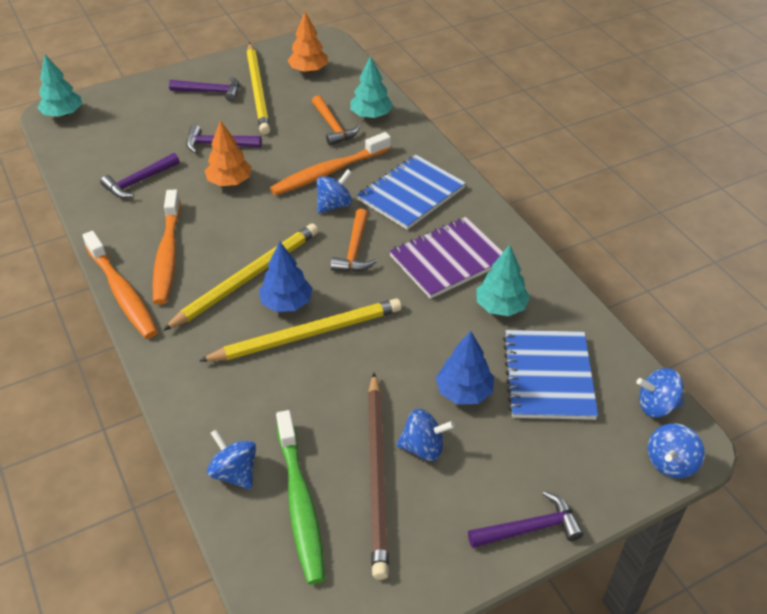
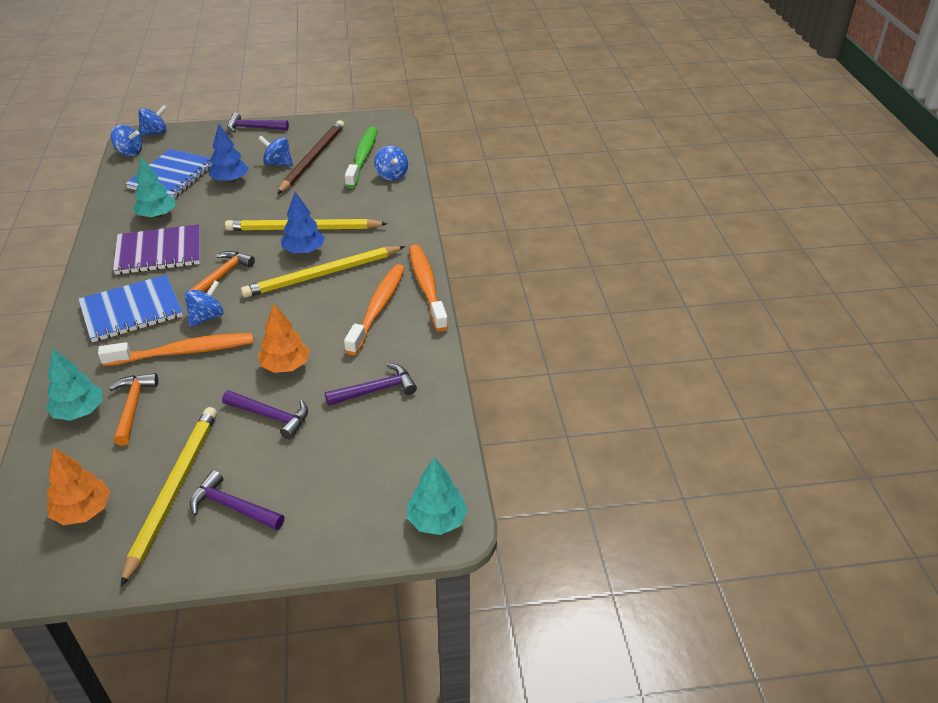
camera: 160 degrees left, 5 degrees down
(334, 205) = (207, 317): blue spinning top -> blue spinning top turned 150 degrees clockwise

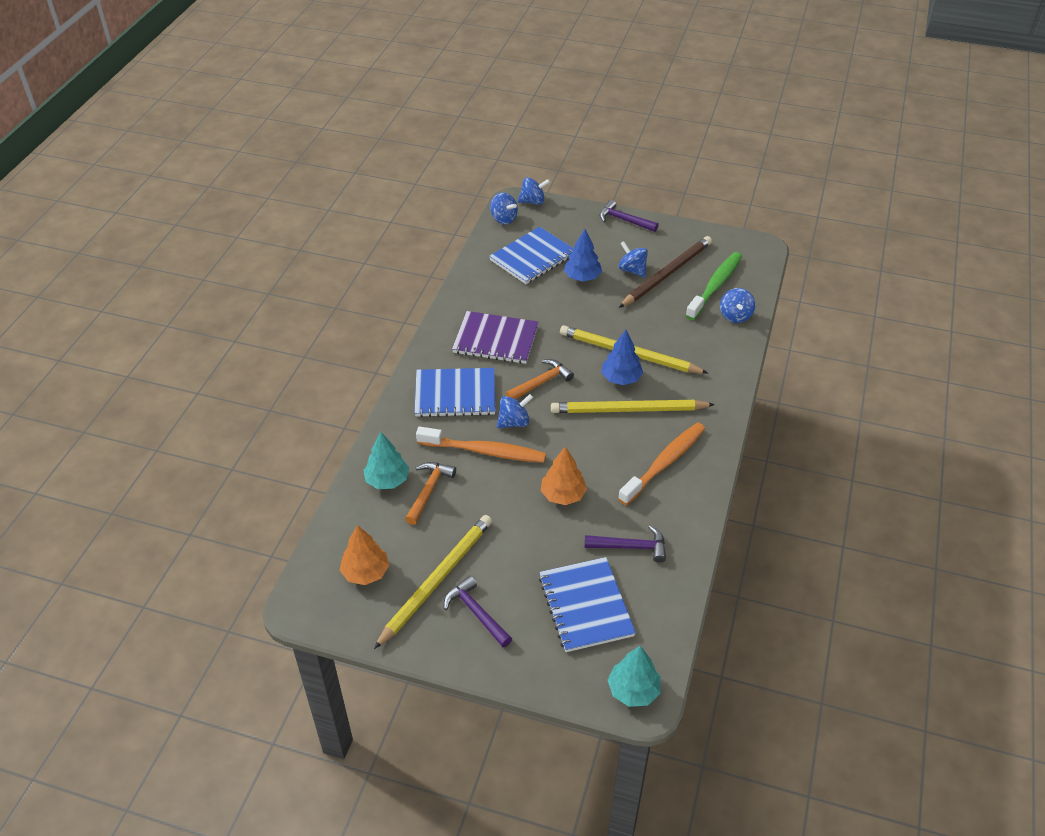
camera: 25 degrees right, 5 degrees up
(157, 215) = (506, 298): turquoise tree -> none
(271, 416) = (534, 540): purple hammer -> none
(352, 459) = (585, 606): none -> blue notebook
(427, 287) = (718, 455): orange toothbrush -> none

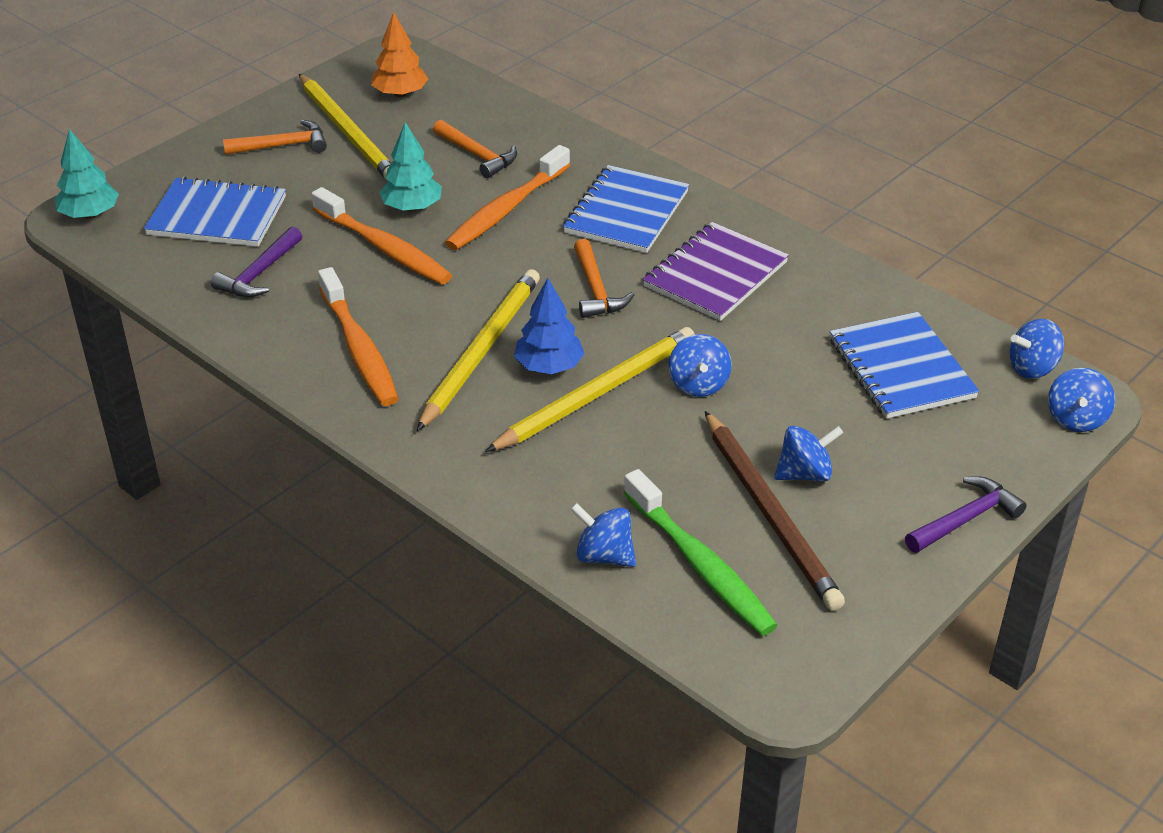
camera: 115 degrees right, 5 degrees down
(387, 480) = (518, 132): turquoise tree -> turquoise tree (412, 207)
(476, 613) = (283, 145): purple hammer -> orange hammer
(514, 422) = (538, 245): blue spinning top -> blue spinning top (698, 384)
(563, 495) = (384, 248): orange tree -> orange toothbrush
(582, 277) = (817, 407): blue tree -> none

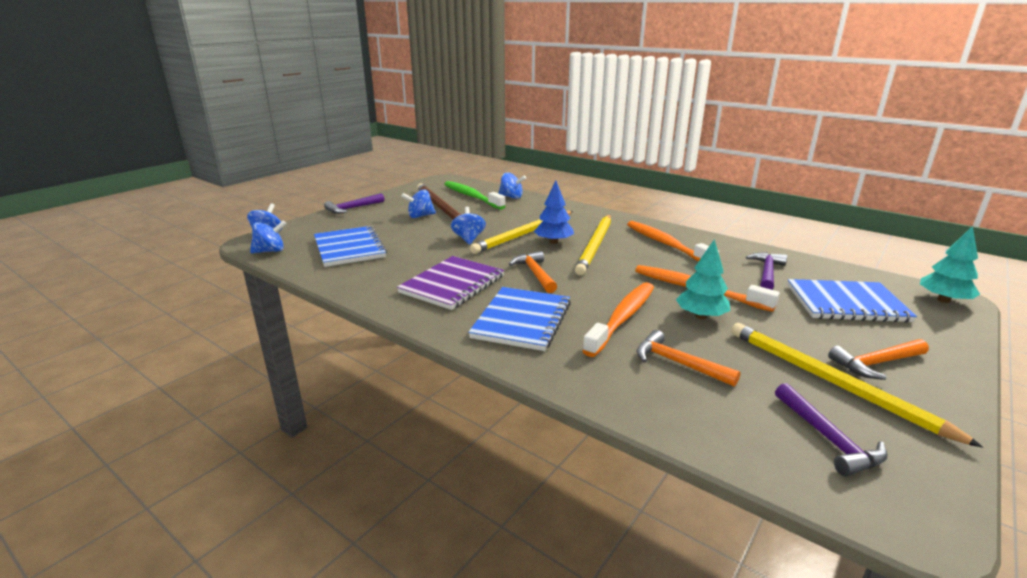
camera: 175 degrees right, 15 degrees down
(400, 94) = (828, 438): orange tree -> purple hammer

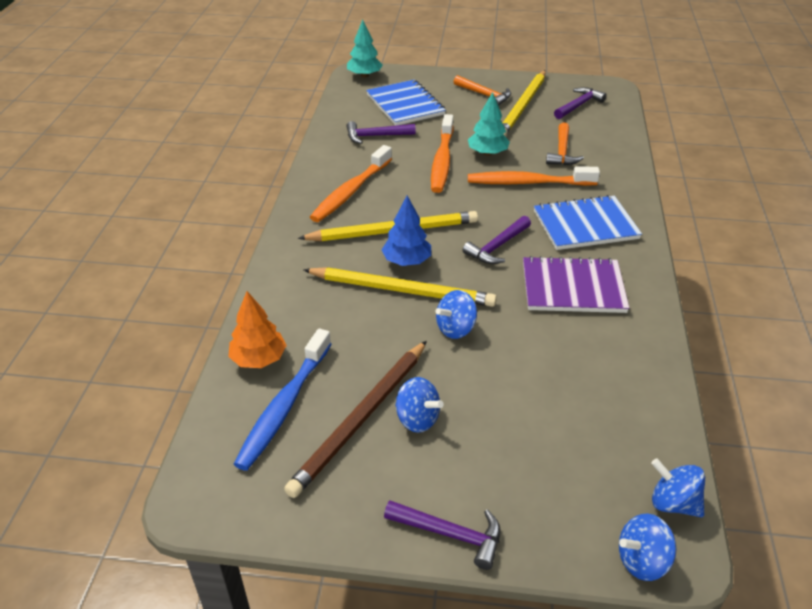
camera: 120 degrees left, 15 degrees up
(349, 248) = (582, 422): blue notebook -> none
(472, 196) = (284, 406): green toothbrush -> blue toothbrush
(511, 197) = (259, 359): blue spinning top -> orange tree
(535, 274) = (497, 247): orange hammer -> purple hammer

